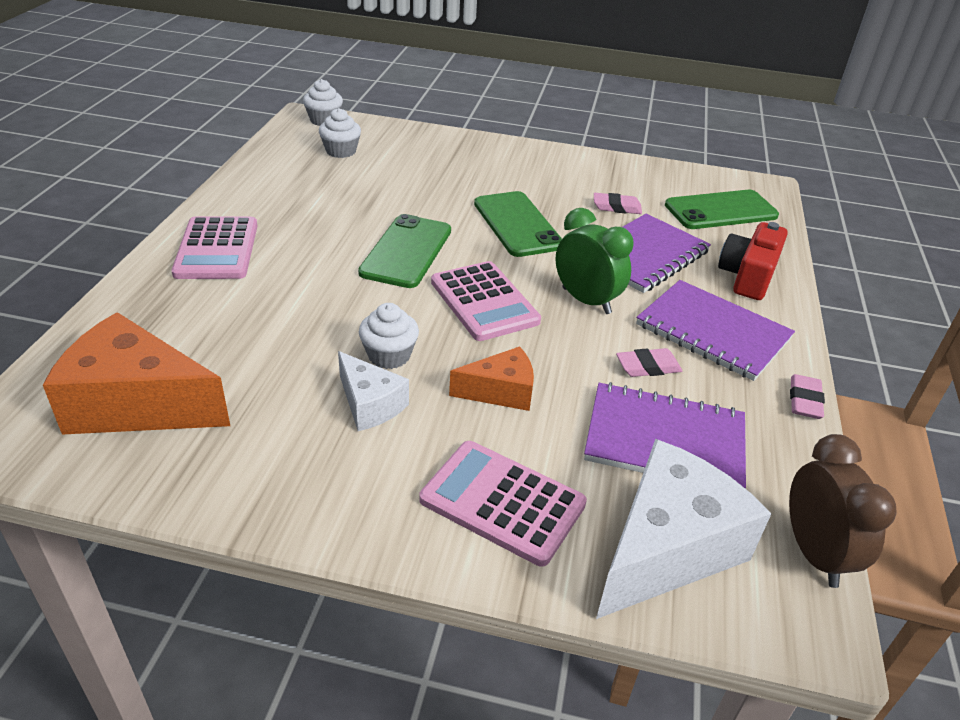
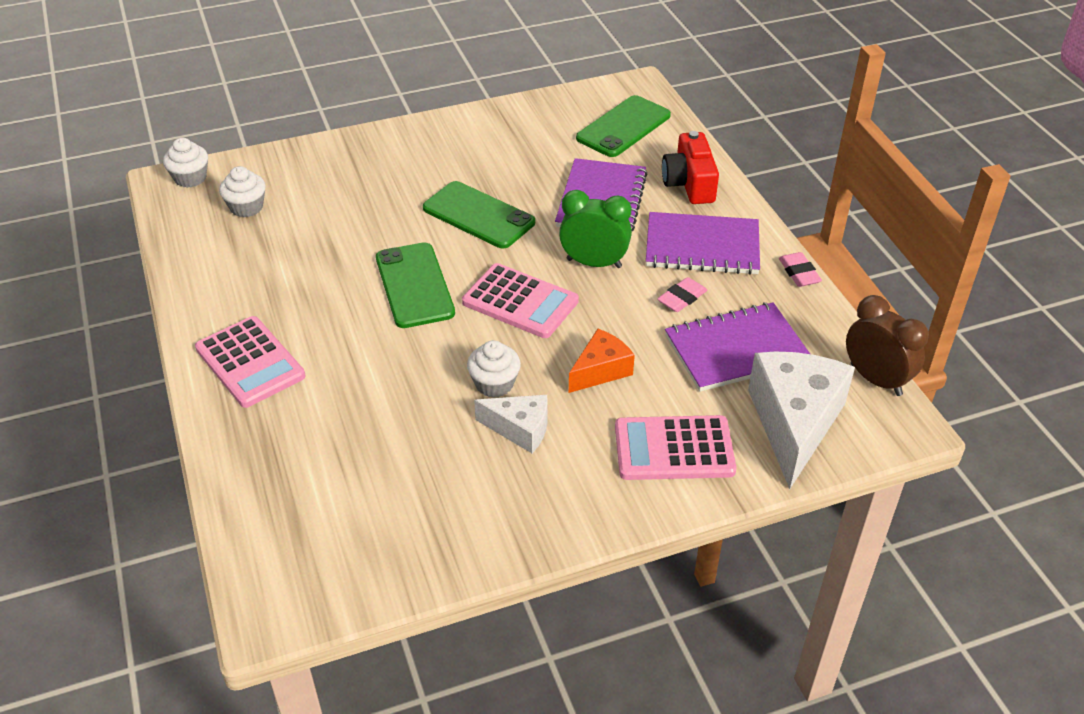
camera: 30 degrees left, 5 degrees up
(137, 404) = (347, 523): orange cheese -> none
(616, 207) = (542, 160): pink eraser -> none

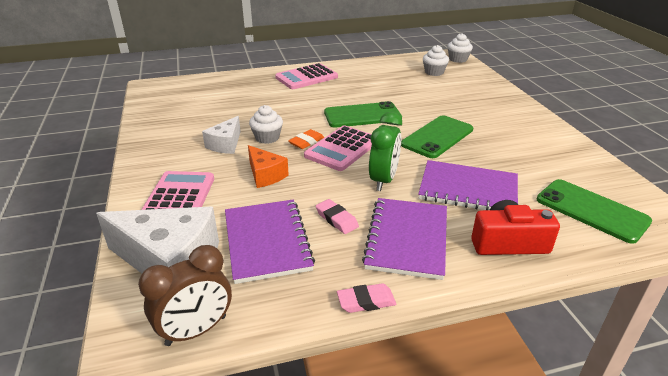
camera: 95 degrees right, 10 degrees down
(504, 339) = (306, 142): none -> orange eraser

